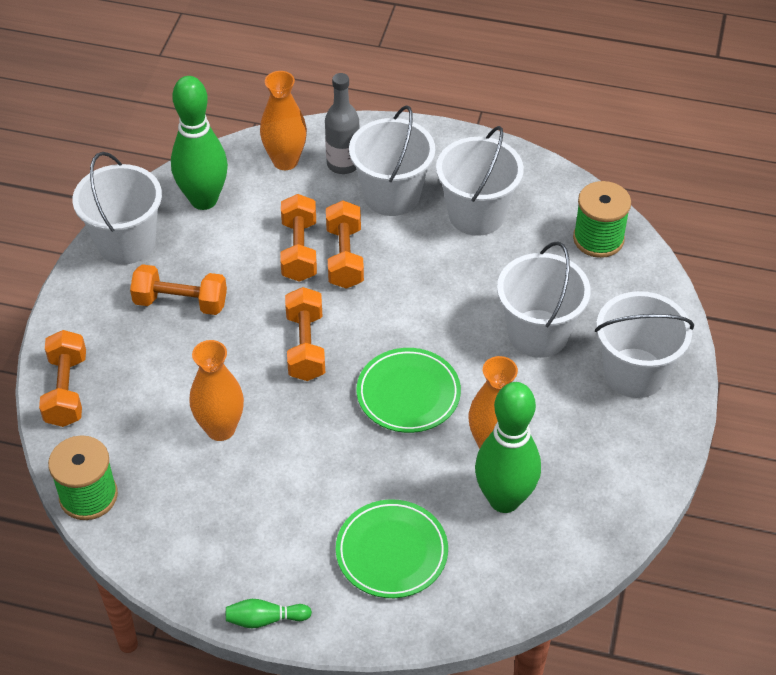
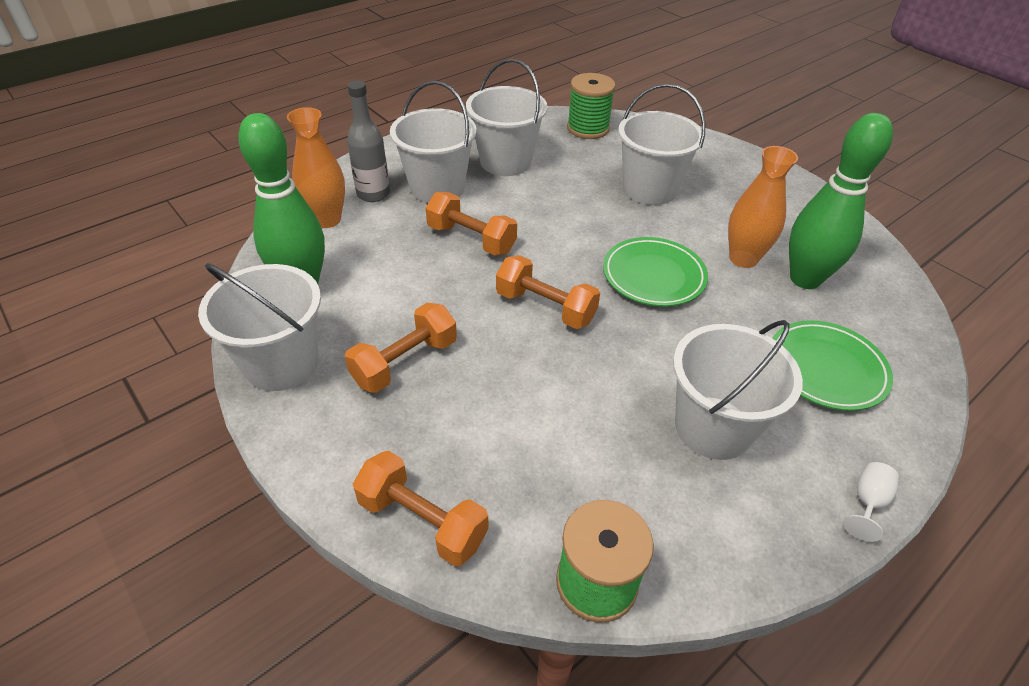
camera: 55 degrees left, 5 degrees down
(220, 429) = (592, 413): orange vase -> none
(265, 619) = (867, 502): green bowling pin -> white goblet
(299, 250) = (434, 259): orange dumbbell -> none
(634, 373) = (723, 169): white bucket -> white bucket (713, 427)

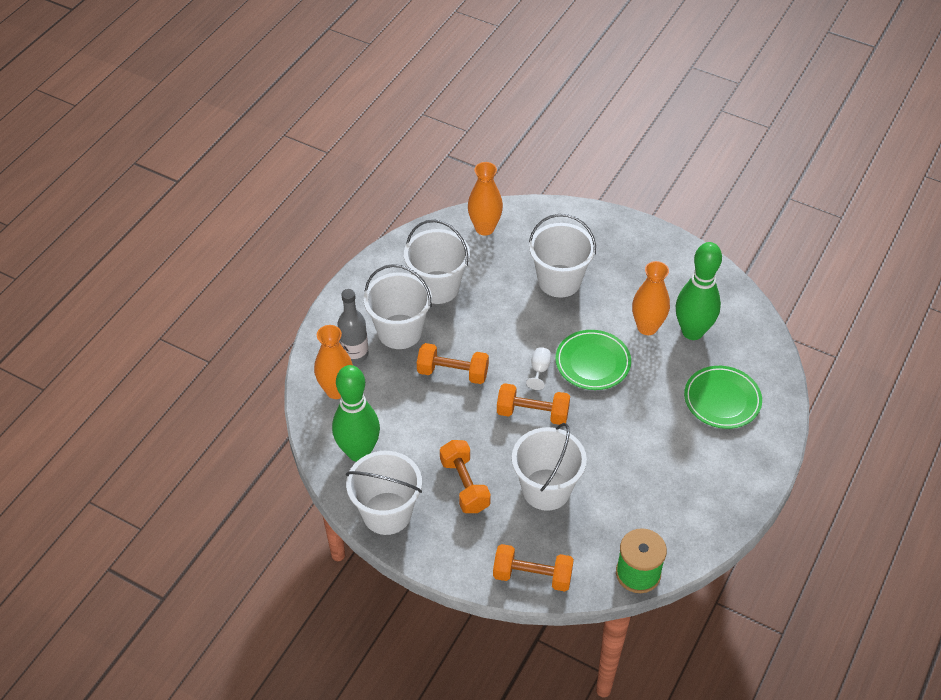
camera: 20 degrees left, 5 degrees up
(405, 362) = (464, 485): orange dumbbell -> orange dumbbell turned 45 degrees counterclockwise
(588, 128) = (484, 228): green spool -> orange vase
(713, 427) = (668, 463): white bucket -> white bucket (546, 489)
(867, 502) = (763, 480): white goblet -> white goblet (539, 370)

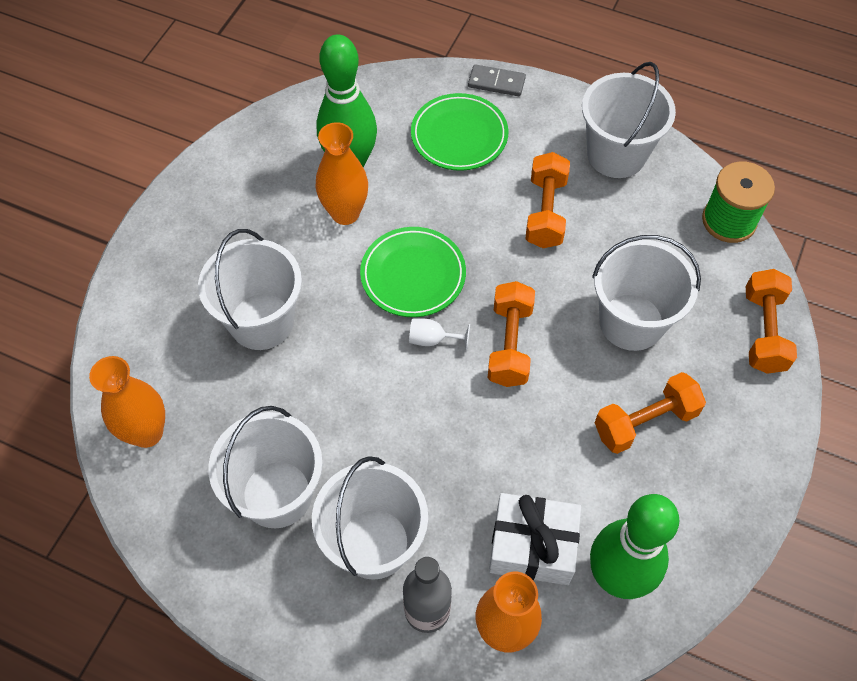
camera: 95 degrees left, 10 degrees up
(386, 410) = (532, 546): none -> white gift
(387, 513) = (714, 521): white bucket -> white bucket (616, 154)
(453, 373) = (449, 455): orange dumbbell -> orange dumbbell (545, 212)
(780, 429) = (496, 82): none -> grey domino

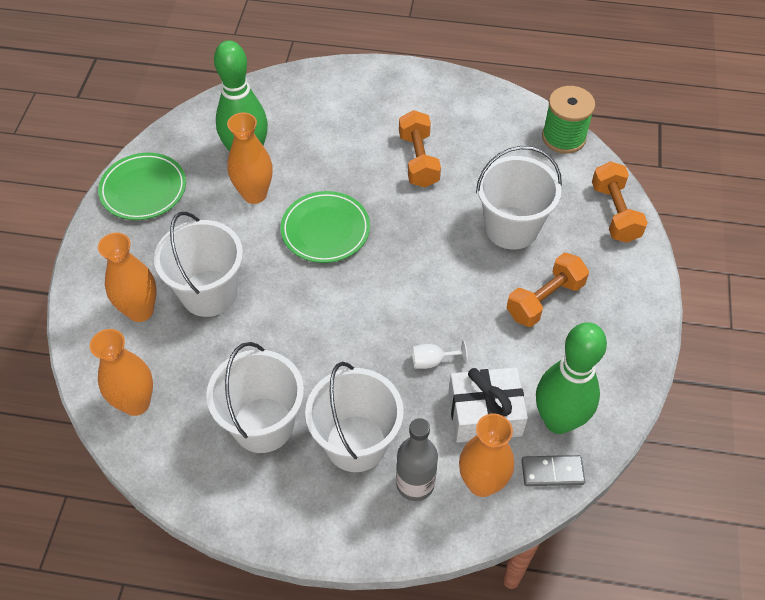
camera: 15 degrees left, 5 degrees down
(181, 325) = (140, 311): none -> orange vase
(432, 339) = (356, 276): white goblet -> white goblet (432, 361)
(459, 136) = (331, 116): green plate -> green plate (143, 189)
(496, 82) = (349, 70): grey domino -> grey domino (552, 472)
(509, 344) = (420, 266): orange dumbbell -> none
(616, 154) = (461, 106): white bucket -> none

